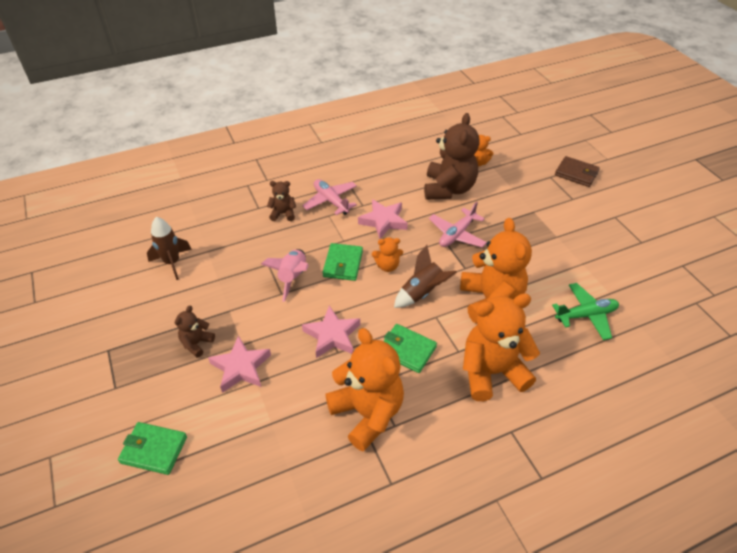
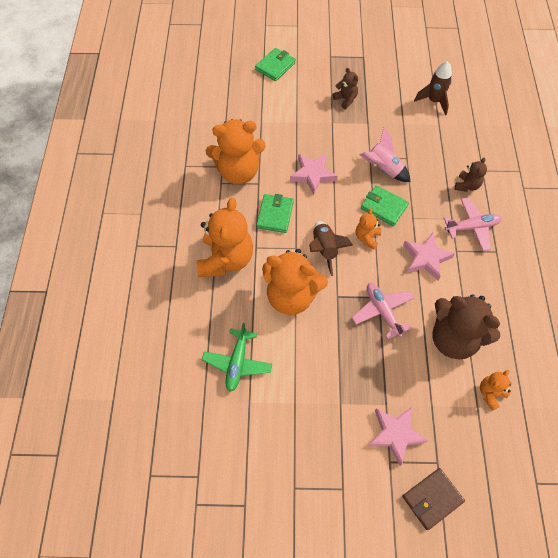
camera: 115 degrees right, 15 degrees up
(241, 367) = (312, 117): pink star -> pink star (395, 434)
(407, 350) = (275, 215): green wallet -> green wallet turned 45 degrees counterclockwise

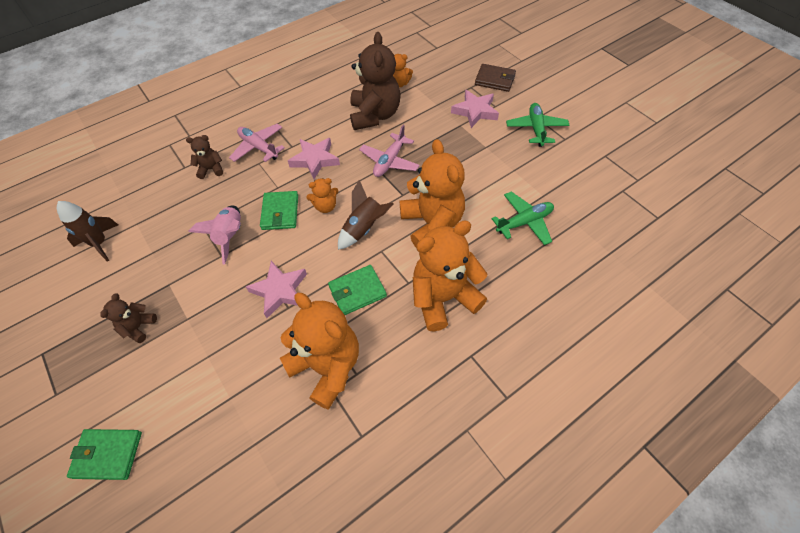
camera: 125 degrees left, 5 degrees down
(328, 472) = (536, 129): none -> green plane

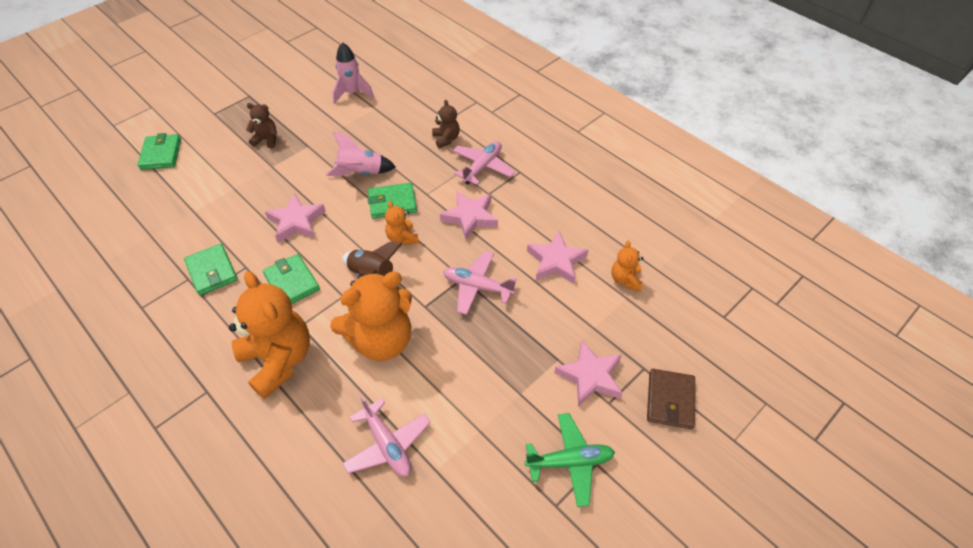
camera: 80 degrees right, 5 degrees down
(100, 243) = (352, 93): brown rocket -> pink rocket
(327, 367) = (212, 271): orange teddy bear -> green wallet
(375, 115) = (556, 261): brown teddy bear -> pink star
(524, 222) = (387, 445): green plane -> pink plane

